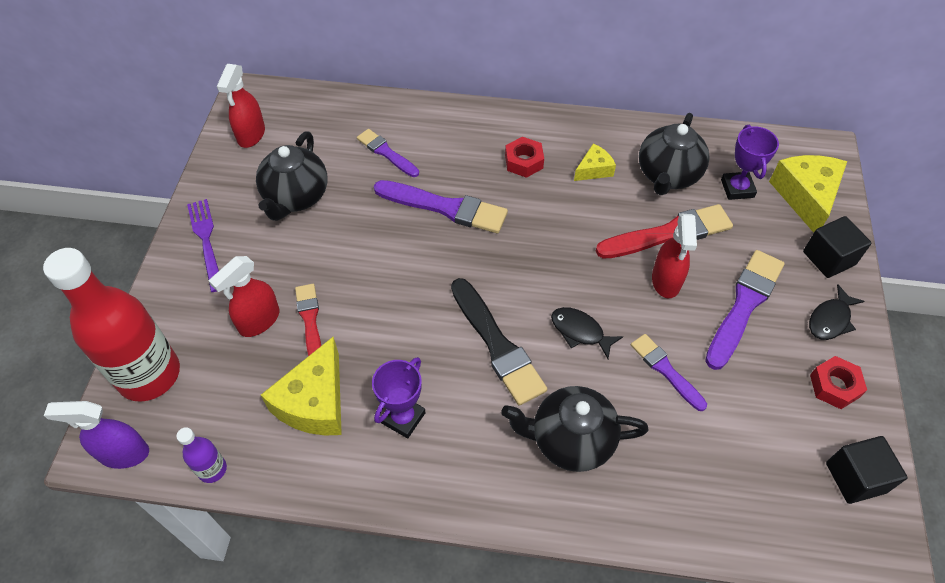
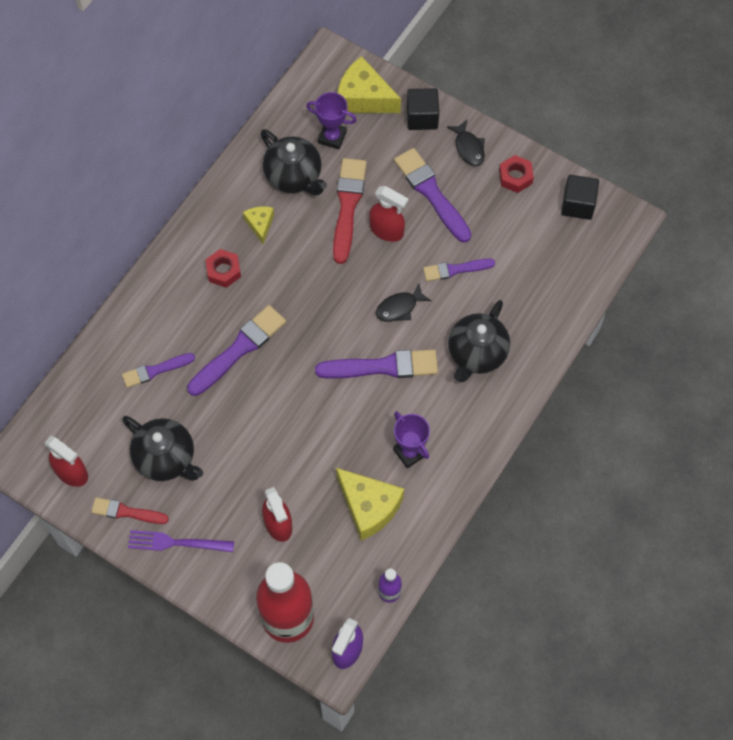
camera: 65 degrees left, 10 degrees up
(310, 320) = (296, 487): red brush -> red brush (126, 512)
(497, 345) = (383, 366): black brush -> purple brush

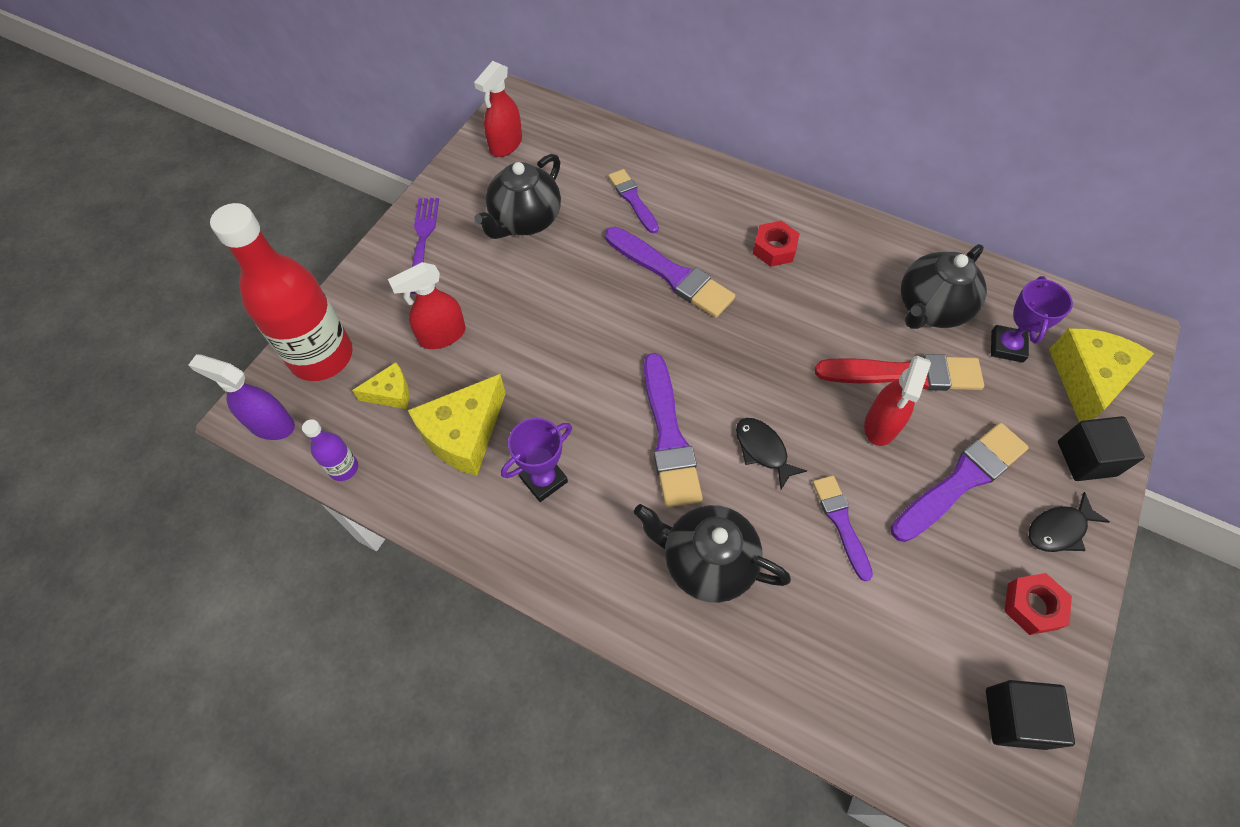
camera: 85 degrees right, 5 degrees down
(126, 512) = (460, 193): red brush -> none
(260, 224) = (848, 279): yellow cheese -> yellow cheese (391, 393)

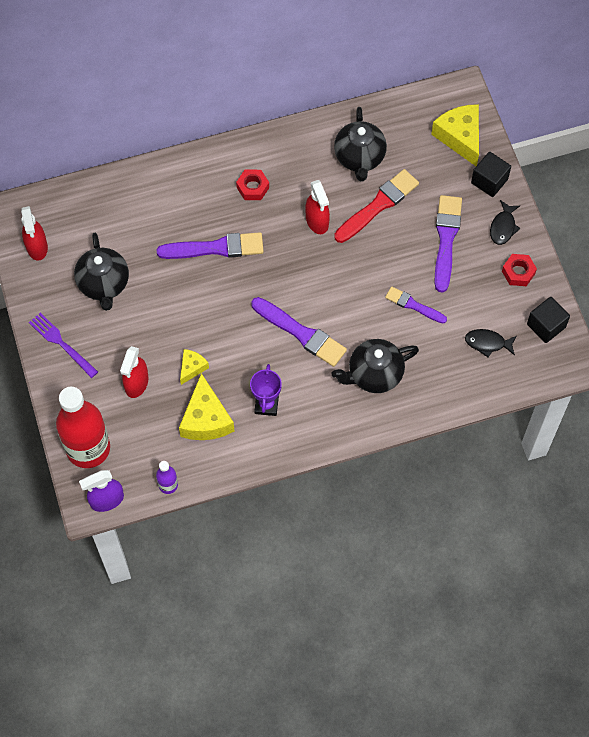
camera: 45 degrees left, 5 degrees up
(391, 393) = (146, 433): yellow cheese -> yellow cheese (192, 368)
(632, 199) = (148, 221): purple brush -> none
(763, 450) = (349, 302): black fish -> black fish (487, 343)
(881, 425) = (390, 242): red spray bottle -> red spray bottle (317, 221)
(1007, 346) = (411, 149): purple trophy -> none

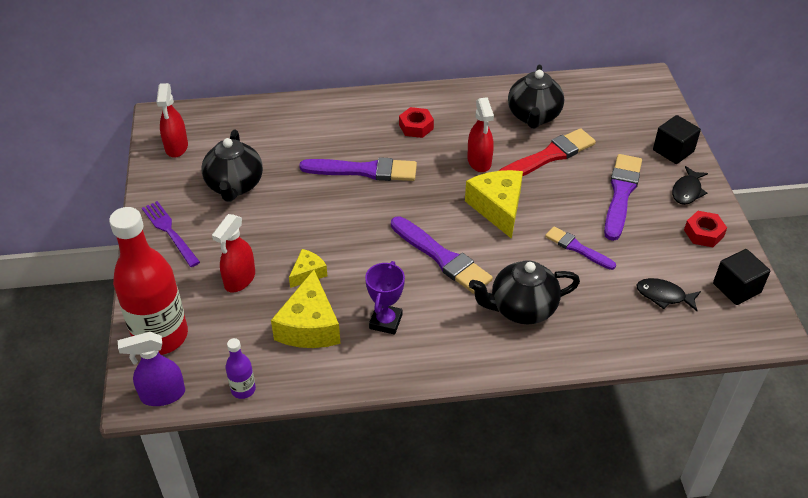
camera: 10 degrees right, 20 degrees down
(460, 137) = (643, 113): yellow cheese -> yellow cheese (497, 208)

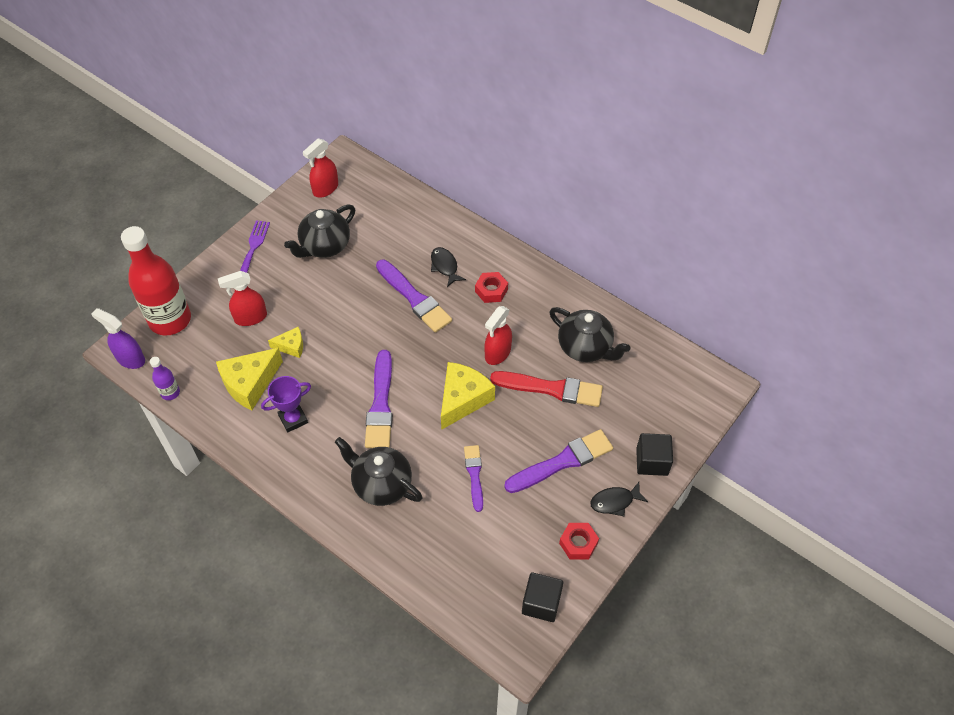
camera: 45 degrees right, 10 degrees up
(533, 116) = (585, 348): black teapot -> black teapot turned 105 degrees counterclockwise
(664, 296) = (483, 561): black fish -> black fish (445, 266)

